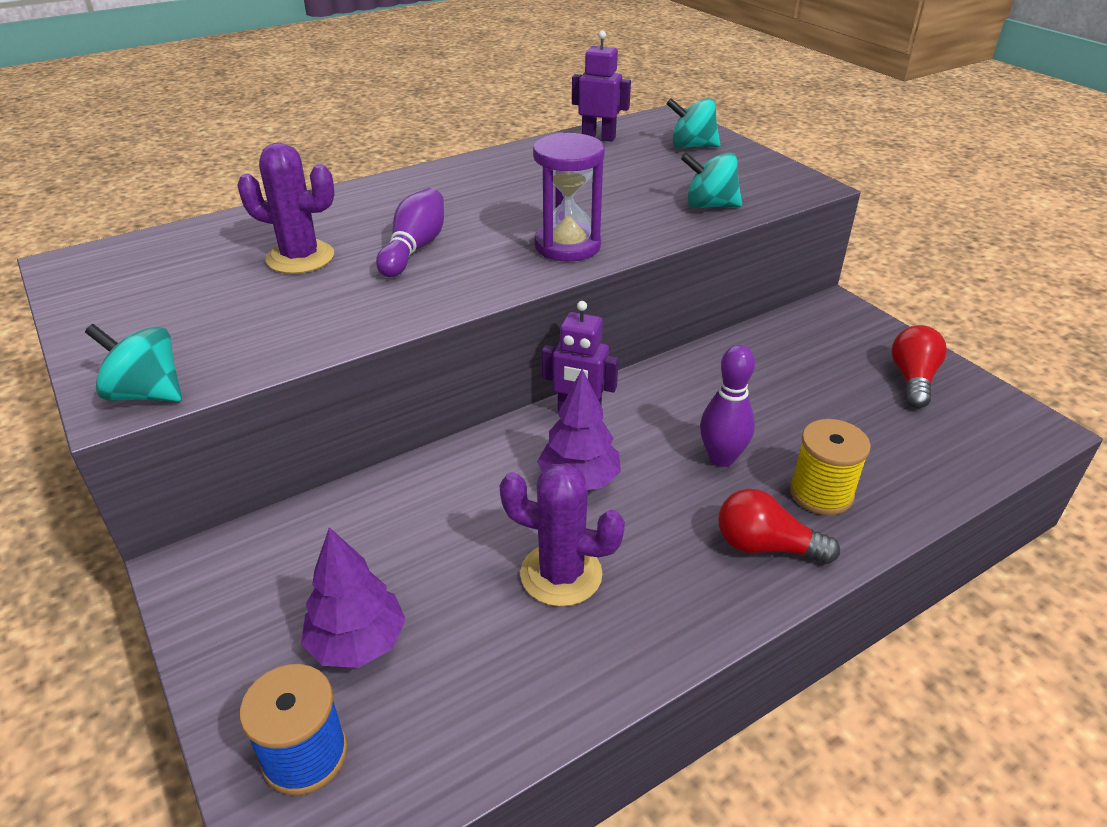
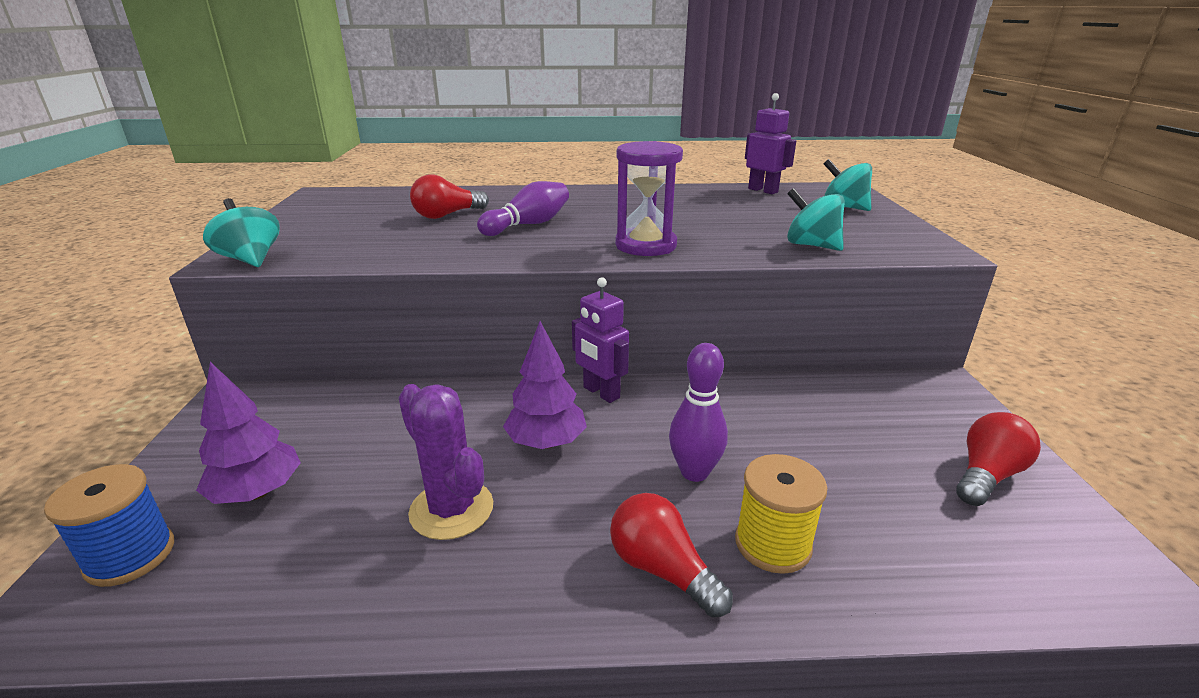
camera: 30 degrees right, 10 degrees down
(300, 258) = (447, 215): purple cactus -> red light bulb

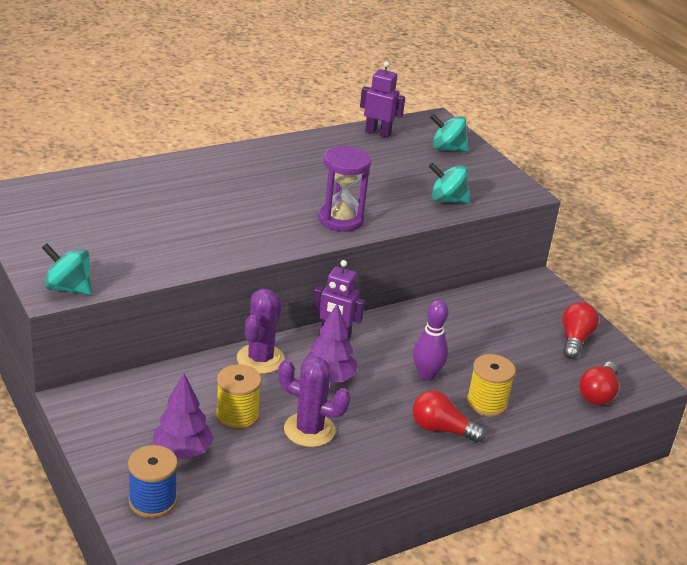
camera: 30 degrees left, 5 degrees up
(378, 463) = (237, 416): none -> yellow spool
(447, 215) = (156, 208): red light bulb -> red light bulb (598, 393)
(481, 400) = (260, 359): none -> purple cactus
(528, 225) = (235, 210): purple bowling pin -> none

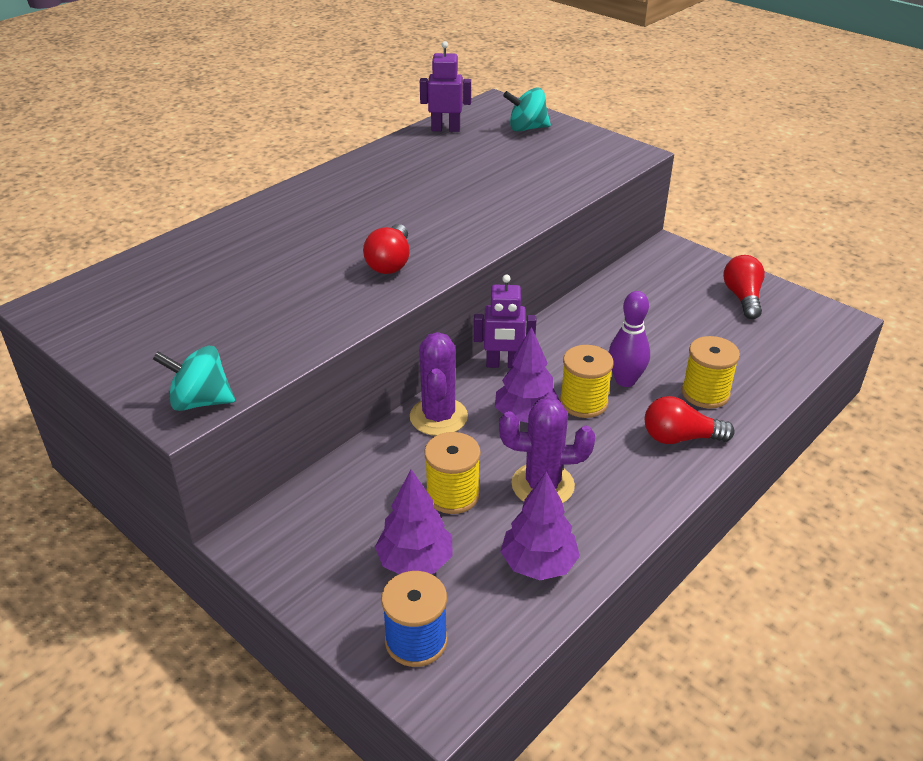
camera: 15 degrees left, 5 degrees up
(271, 481) = (538, 564): none -> purple tree
(340, 220) = (469, 230): purple hourglass -> none
(381, 381) = (583, 402): none -> yellow spool
(447, 200) = (564, 181): turquoise spinning top -> none
(598, 393) = (803, 348): red light bulb -> red light bulb (390, 262)

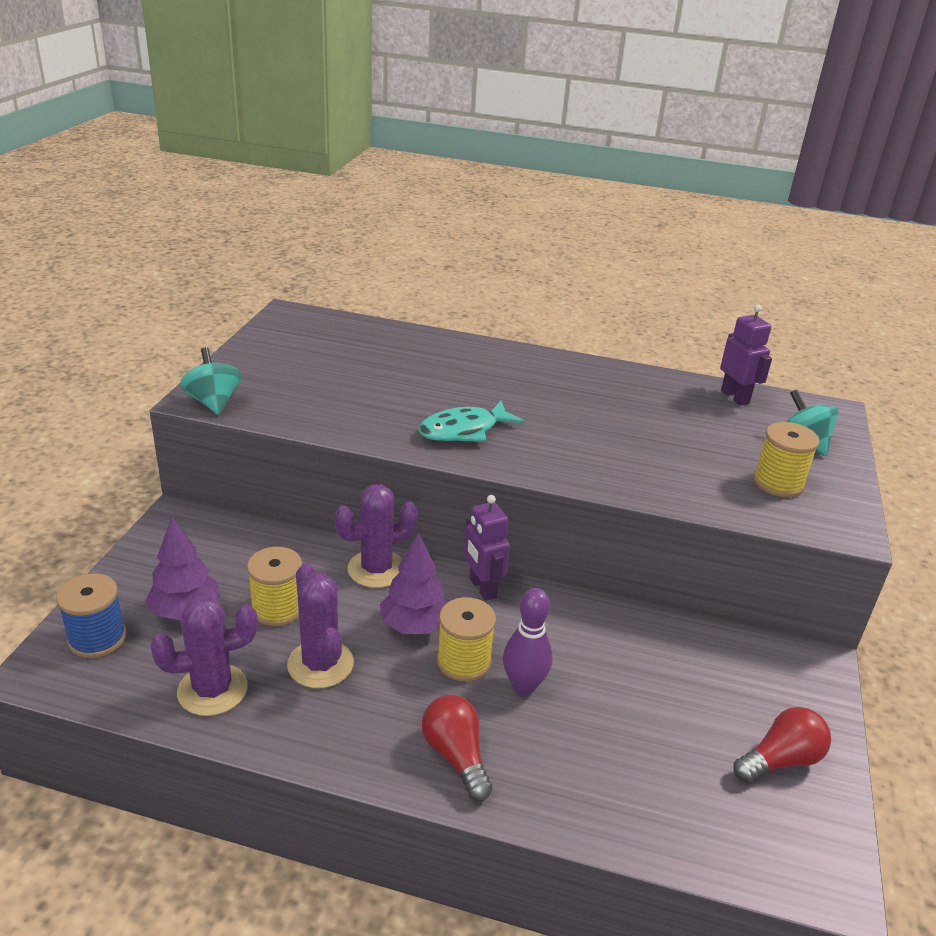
camera: 60 degrees right, 5 degrees down
(390, 262) = (464, 430): red light bulb -> turquoise fish
(538, 564) = (212, 690): purple tree -> purple cactus
(705, 393) = (552, 762): yellow spool -> yellow spool (778, 483)

